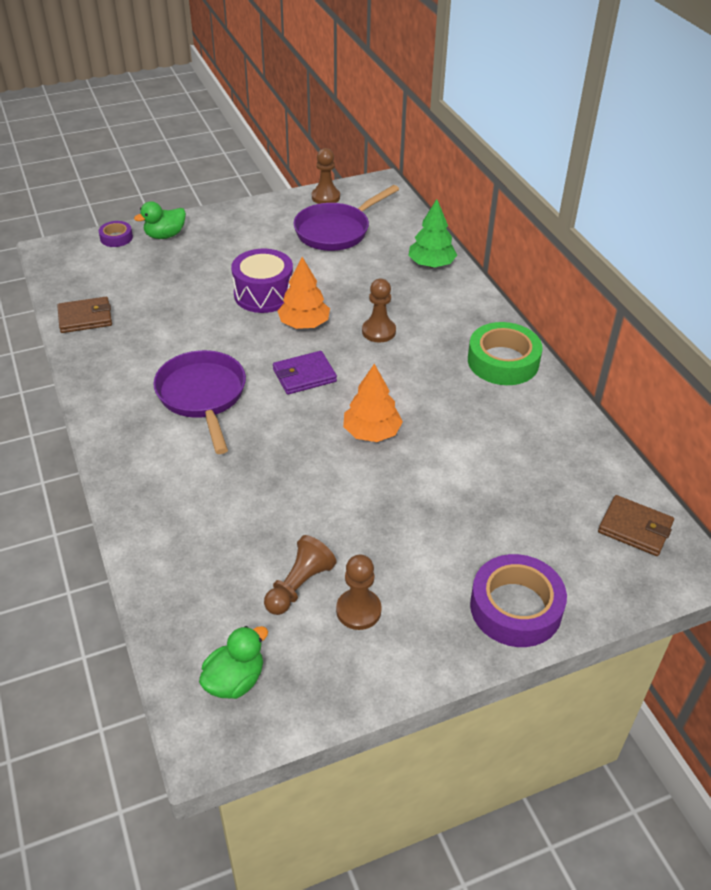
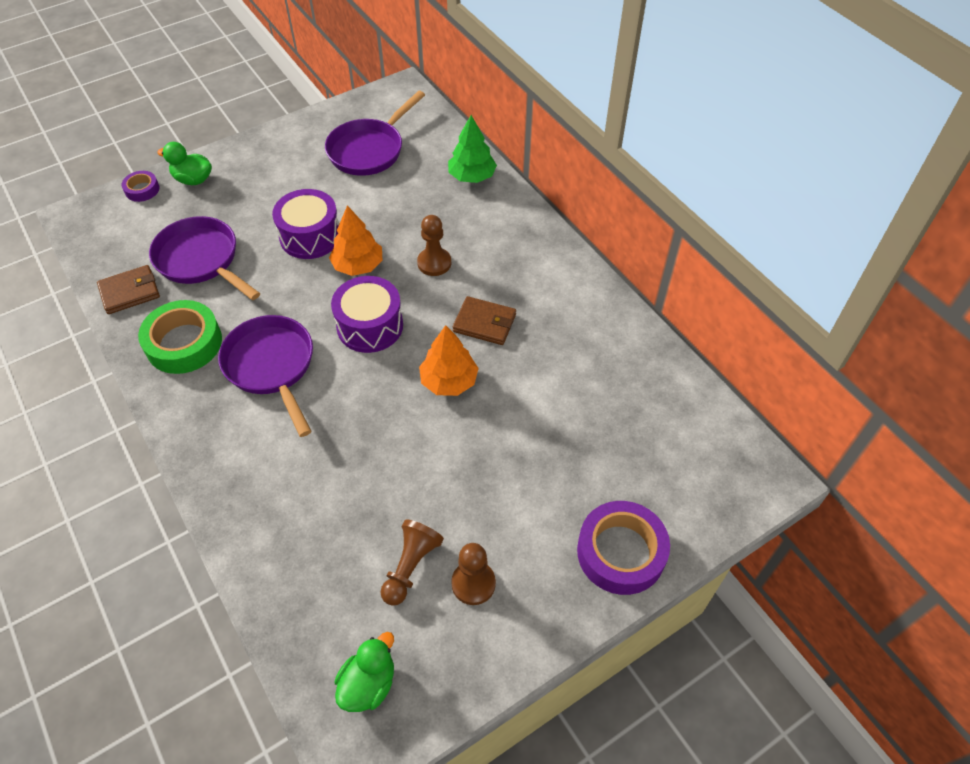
camera: 10 degrees left, 10 degrees up
(157, 301) = (201, 260): none -> purple pan
(165, 235) = (193, 179): green duck -> green duck turned 60 degrees clockwise
(304, 375) = (370, 326): purple wallet -> purple drum
(325, 197) = (351, 110): brown pawn -> none
(503, 361) = (561, 279): green tape -> green tape (184, 343)
(635, 528) = (716, 445): brown wallet -> brown wallet (484, 323)

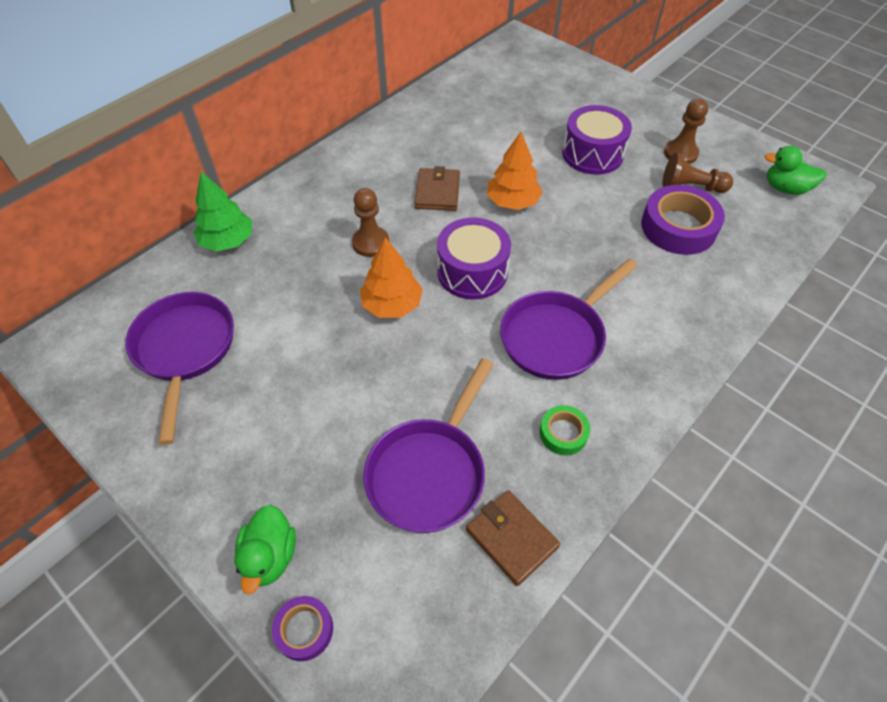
camera: 105 degrees left, 0 degrees up
(184, 343) = (563, 433): green tape -> green tape, size x0.52
(310, 236) = (357, 364): purple drum -> purple drum (592, 154)
(369, 150) = (185, 350): purple pan -> purple pan turned 120 degrees counterclockwise
(621, 552) = (612, 92): purple tape -> purple tape (678, 227)

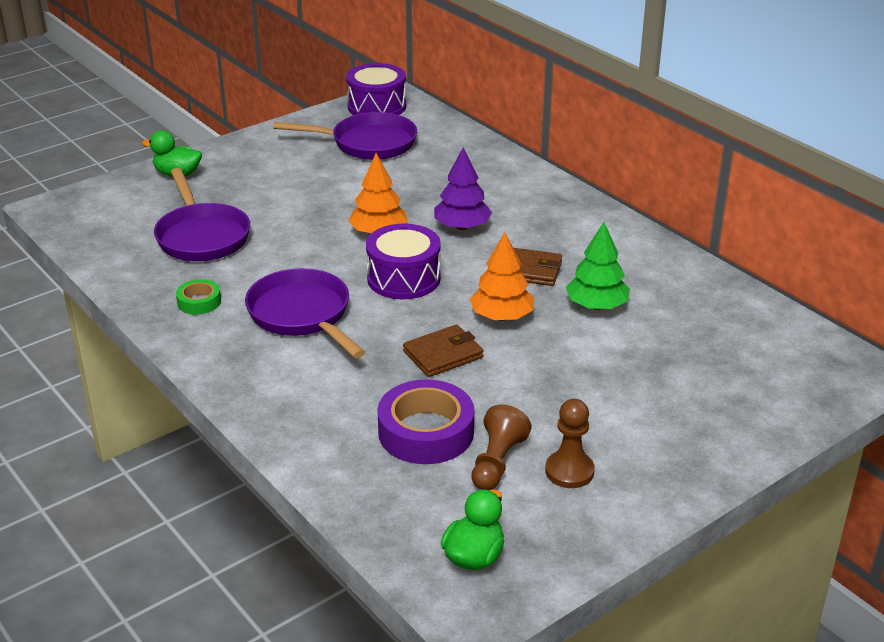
camera: 100 degrees right, 20 degrees down
(228, 241) = (486, 159): green tree -> green tree (596, 306)
(304, 630) = (121, 184): purple tape -> none
(370, 243) = (462, 227): brown pawn -> purple tree
(429, 472) = (202, 236): purple pan -> purple pan turned 150 degrees counterclockwise
(511, 538) = (127, 265): brown wallet -> brown wallet (443, 354)
(592, 154) = (579, 391): purple drum -> purple drum (377, 106)

